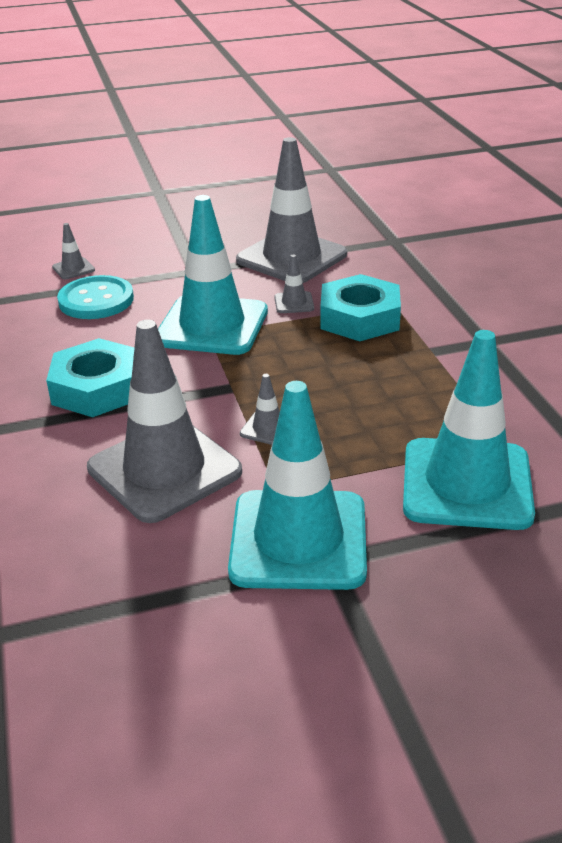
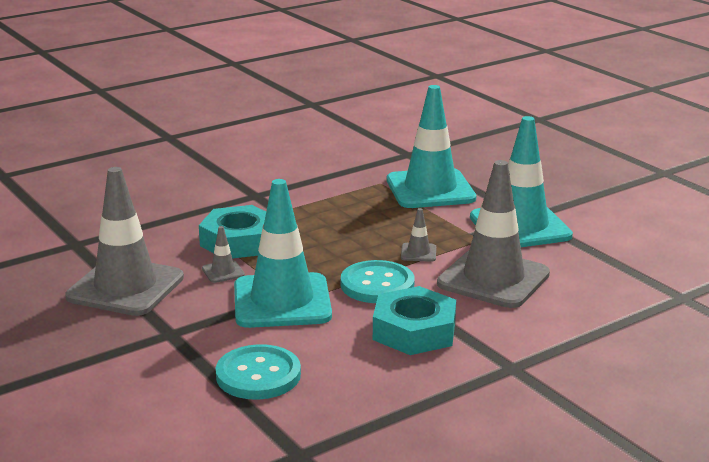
camera: 110 degrees left, 10 degrees down
(73, 269) = (187, 412): grey traffic cone -> none
(208, 384) = (377, 285): none -> turquoise button

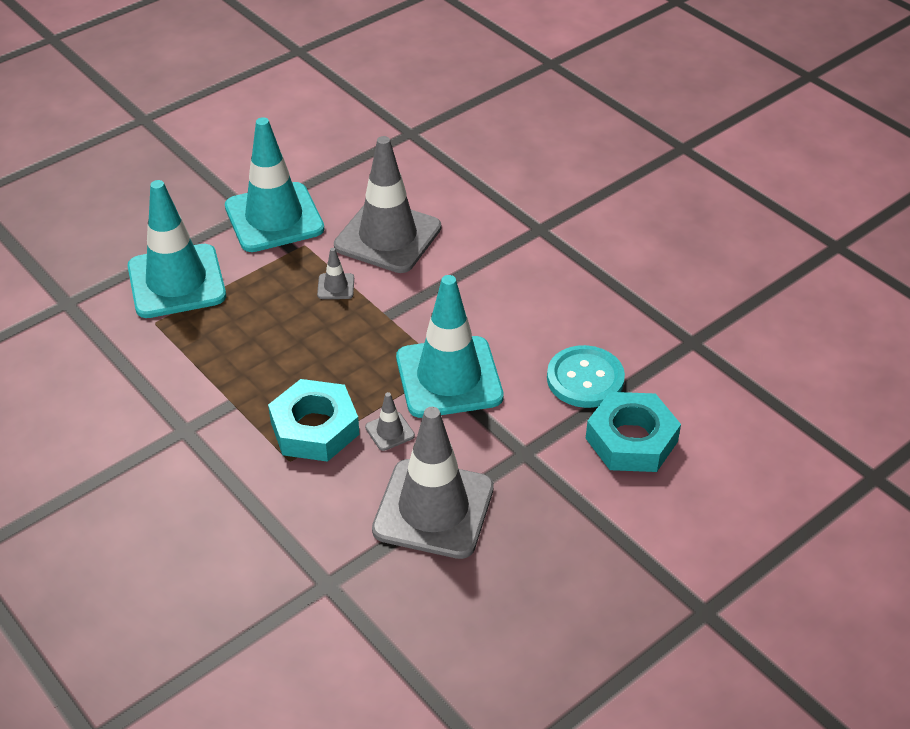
camera: 95 degrees left, 20 degrees up
(377, 285) = (407, 312): turquoise button -> none
(414, 331) = (491, 285): turquoise nut -> turquoise nut (631, 440)

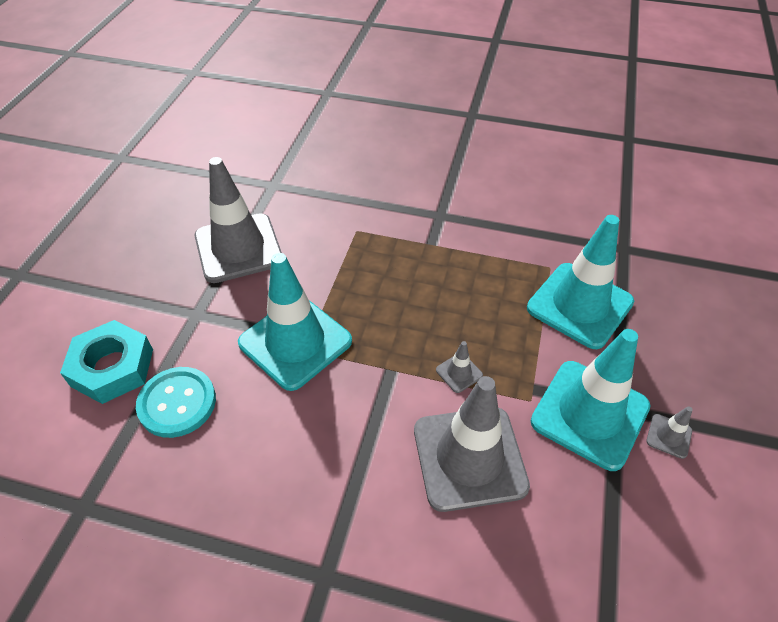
camera: 145 degrees right, 5 degrees up
(315, 428) = (360, 256): turquoise nut -> none
(389, 431) = (307, 280): grey traffic cone -> grey traffic cone (669, 436)

